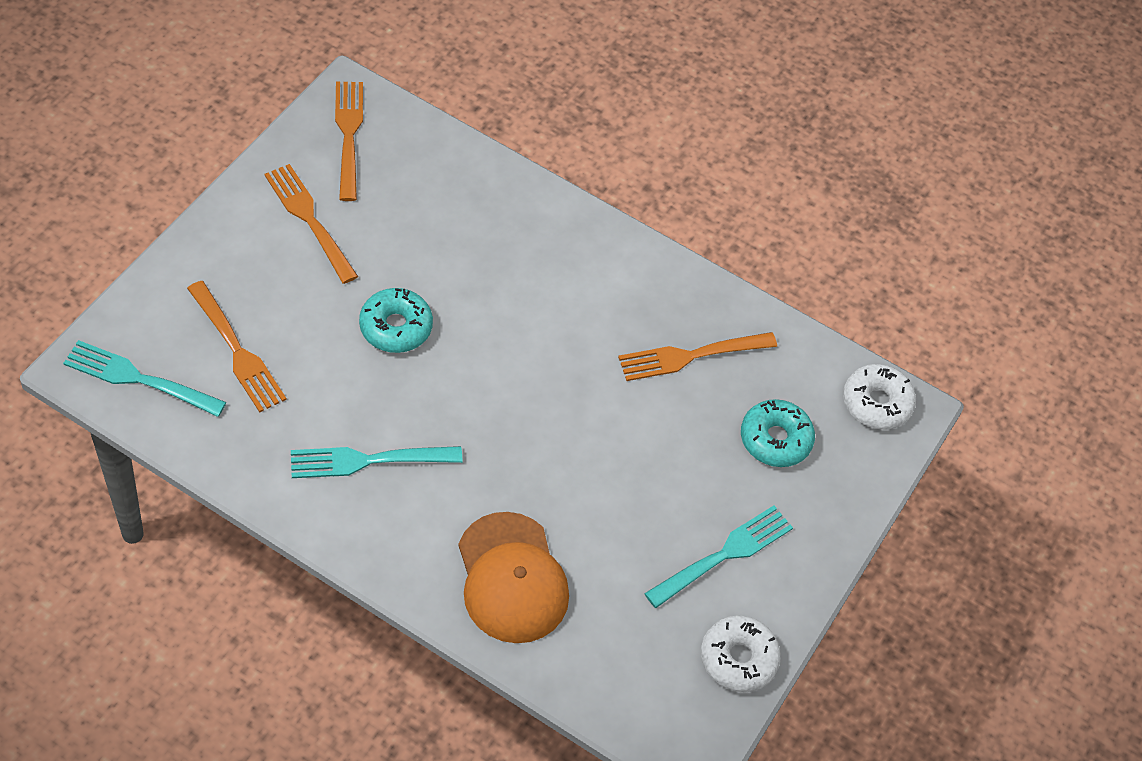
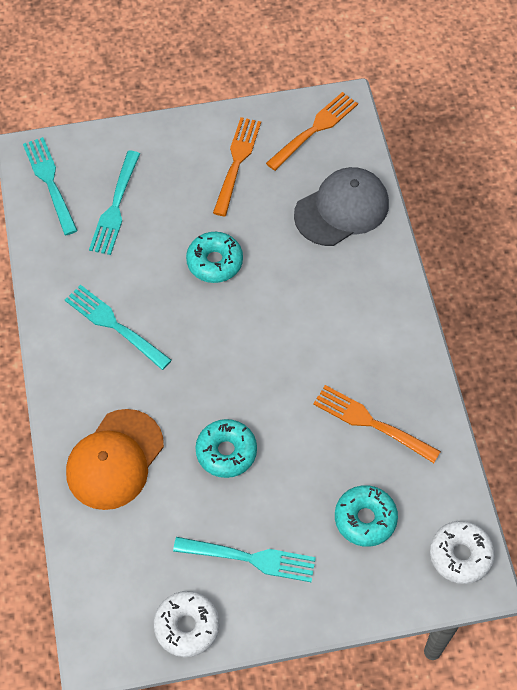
camera: 55 degrees right, 5 degrees up
(236, 350) = (115, 206): orange fork -> turquoise fork
(457, 190) = (342, 209): none -> grey cap
(601, 485) = (226, 452): none -> turquoise donut

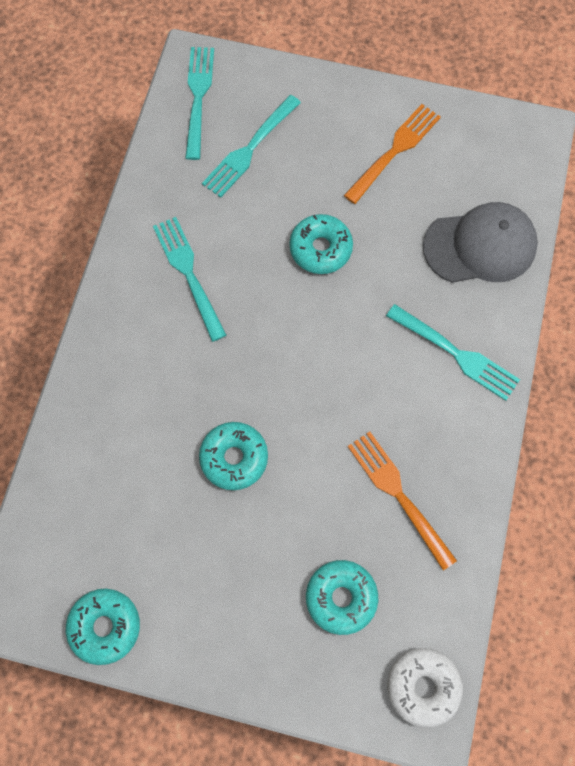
camera: 25 degrees right, 10 degrees up
(115, 459) = (121, 415): orange cap -> none
(187, 626) = (105, 626): white donut -> turquoise donut
(249, 558) = (202, 584): turquoise fork -> turquoise fork (455, 353)
(314, 130) = (492, 148): orange fork -> none

